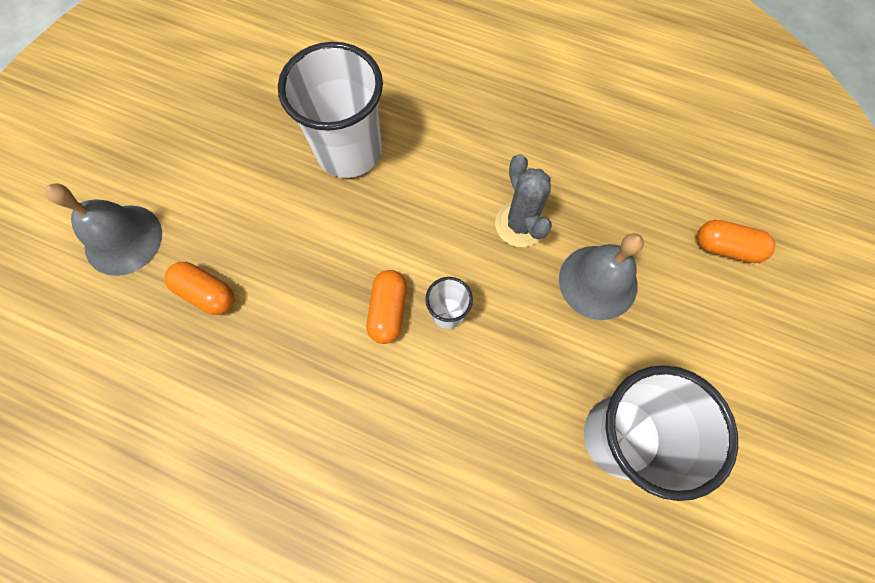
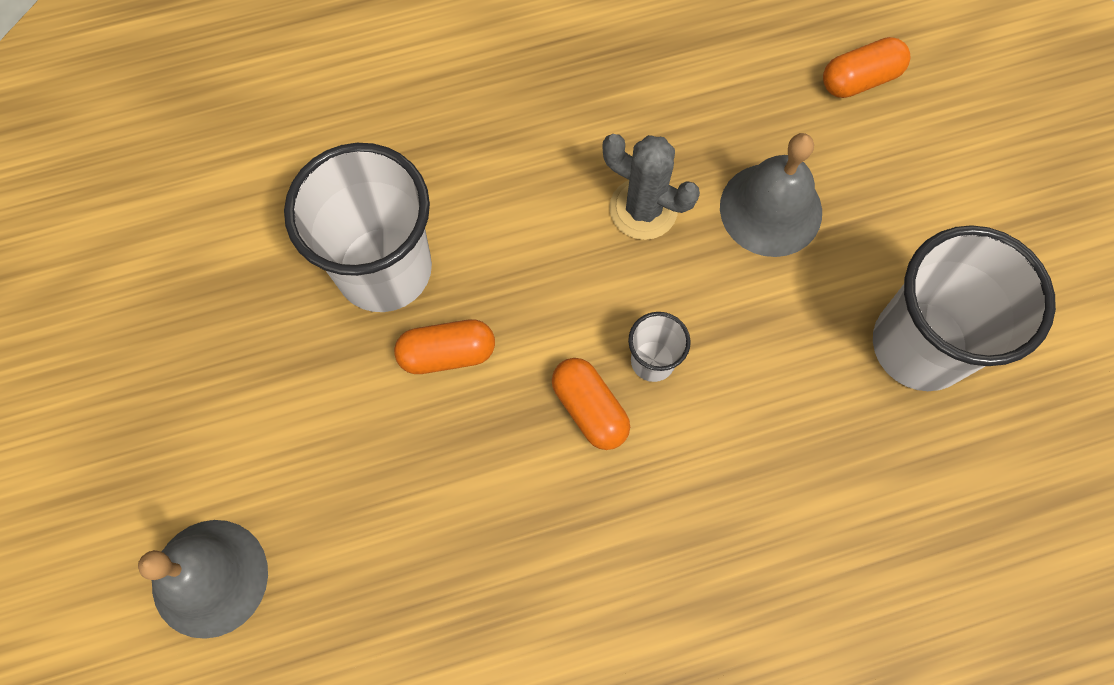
camera: 40 degrees left, 0 degrees up
(206, 293) = (371, 554): orange capsule -> orange capsule (447, 353)

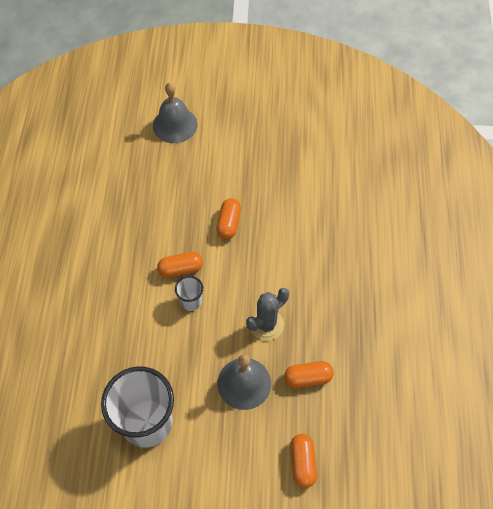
camera: 110 degrees right, 10 degrees down
(384, 269) = (277, 211): white cup -> none
(714, 112) = (308, 378): none -> orange capsule

